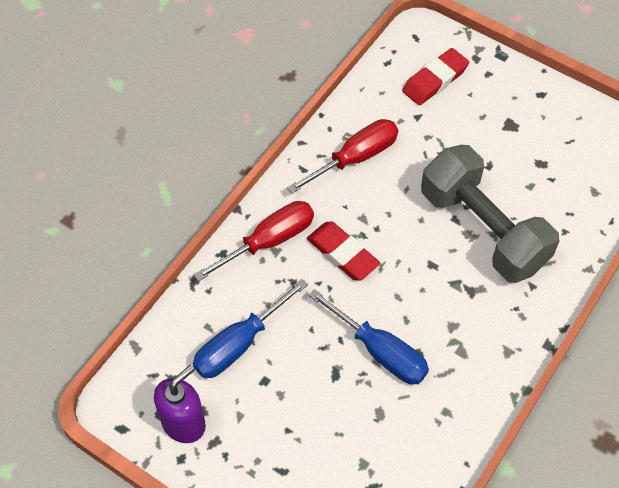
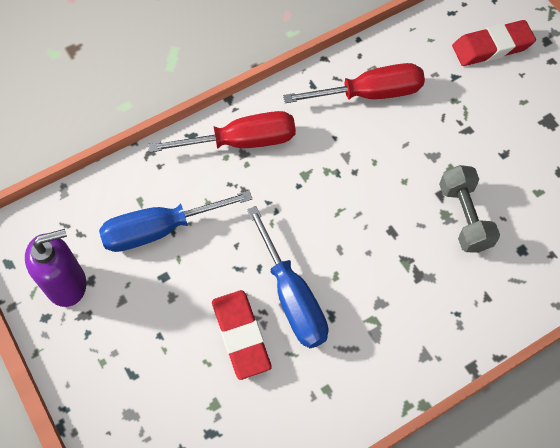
camera: 25 degrees right, 5 degrees up
(342, 254) = (307, 183): red eraser -> red eraser (241, 335)
(483, 229) = (464, 217): grey dumbbell -> grey dumbbell, size x0.52

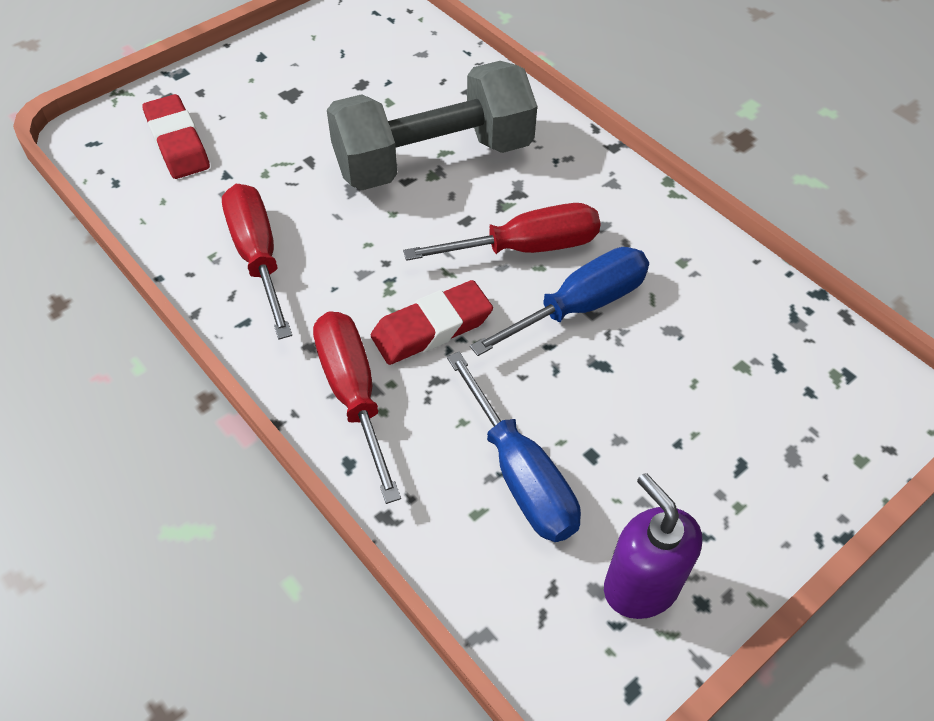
camera: 100 degrees left, 10 degrees down
(241, 335) = (647, 351): red eraser -> red eraser (431, 328)
(357, 270) = (526, 248): none -> red screwdriver
(464, 217) = (433, 158): grey dumbbell -> grey dumbbell, size x1.94

